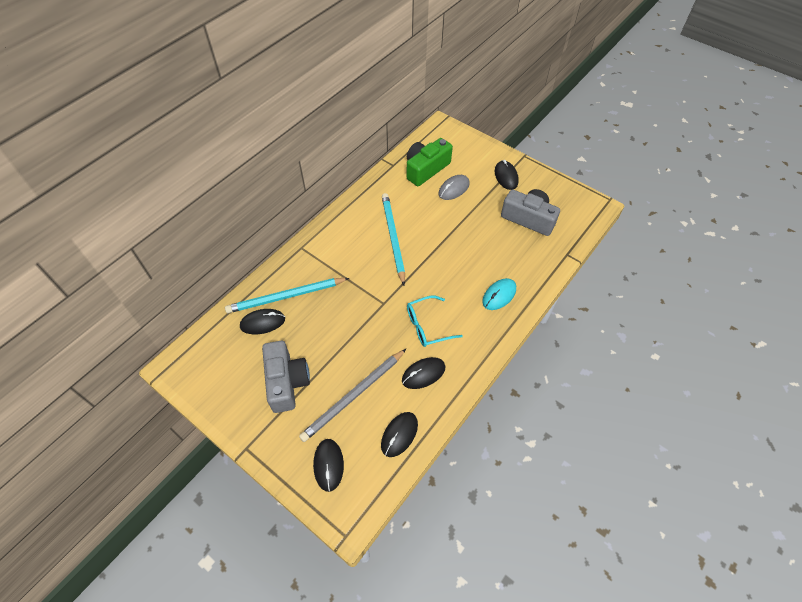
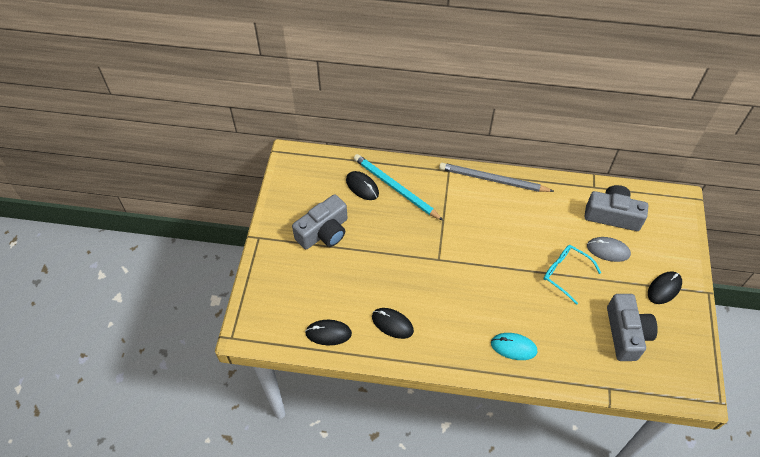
camera: 60 degrees right, 0 degrees up
(328, 465) = (276, 297): black mouse -> none
(353, 396) = (341, 283): grey pencil -> grey pencil (492, 180)
(393, 238) = (511, 231): turquoise pencil -> none
(426, 169) = (612, 215): green camera -> grey camera
(427, 326) = (439, 304): turquoise glasses -> turquoise glasses (565, 273)

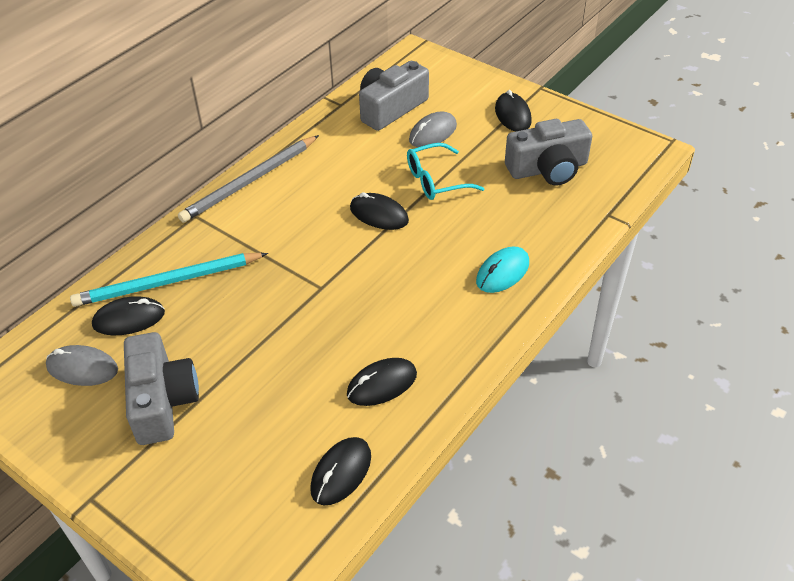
camera: 60 degrees left, 10 degrees down
(322, 187) = (82, 368): none -> grey mouse
(513, 258) = (379, 214): none -> black mouse
(626, 333) = (548, 169): grey camera -> grey camera turned 135 degrees clockwise

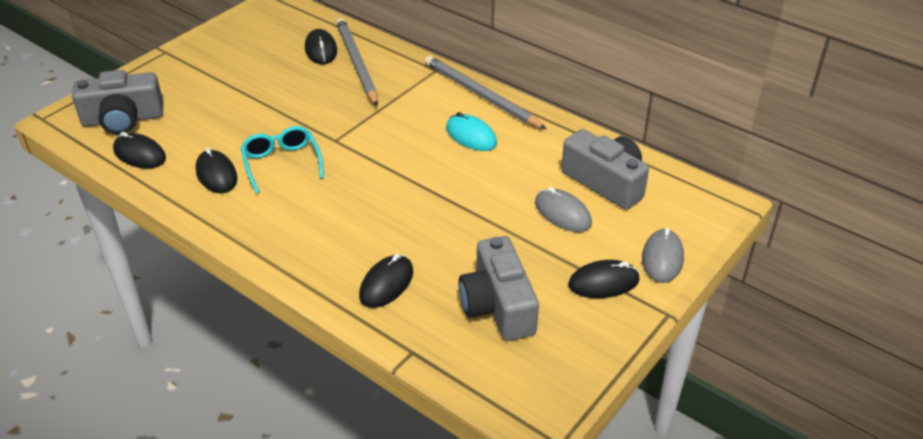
camera: 90 degrees right, 5 degrees down
(82, 368) = (277, 36): grey mouse -> grey mouse (662, 258)
(162, 401) = (236, 71): grey camera -> grey camera (123, 119)
(168, 282) = (356, 63): turquoise pencil -> grey pencil
(379, 214) = (427, 173): black mouse -> black mouse (386, 284)
(436, 180) = (478, 213): turquoise glasses -> turquoise glasses (281, 163)
(502, 272) = (332, 255): turquoise mouse -> turquoise mouse (471, 136)

